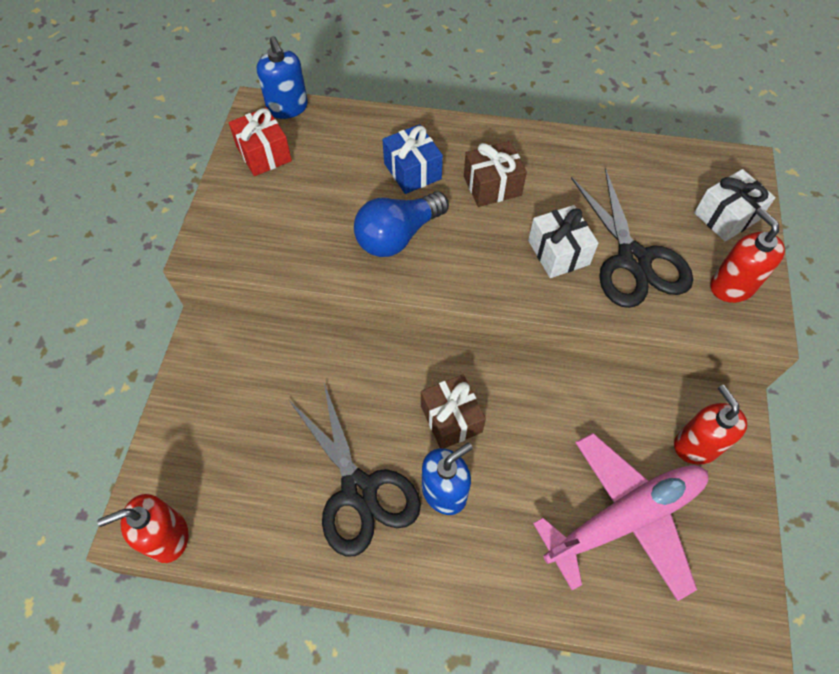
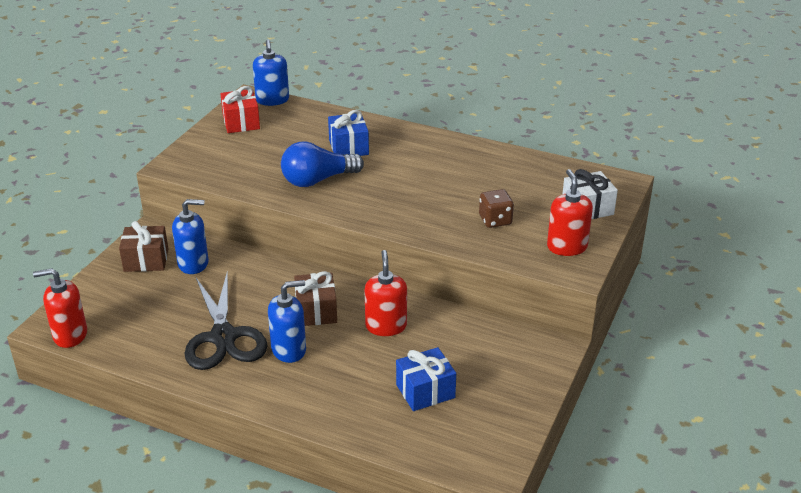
camera: 15 degrees right, 25 degrees down
(276, 375) = (193, 263): none -> blue soap dispenser
(492, 186) = (406, 164): brown gift -> brown gift (146, 260)
(558, 252) = (437, 207): white gift -> none
(624, 518) = (425, 391): pink plane -> blue gift
(633, 259) = (495, 220): black scissors -> brown dice
(696, 445) = (510, 361): red soap dispenser -> red soap dispenser (386, 326)

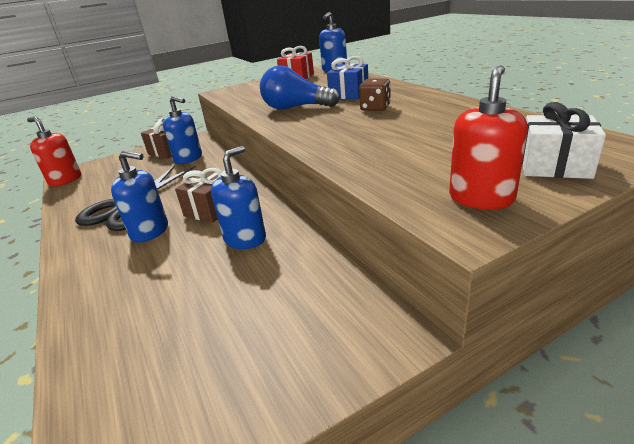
camera: 40 degrees right, 5 degrees down
(386, 326) = (245, 239): red soap dispenser -> blue soap dispenser
(425, 391) = (190, 320): blue gift -> none
(495, 220) = (415, 156): brown dice -> brown dice (375, 108)

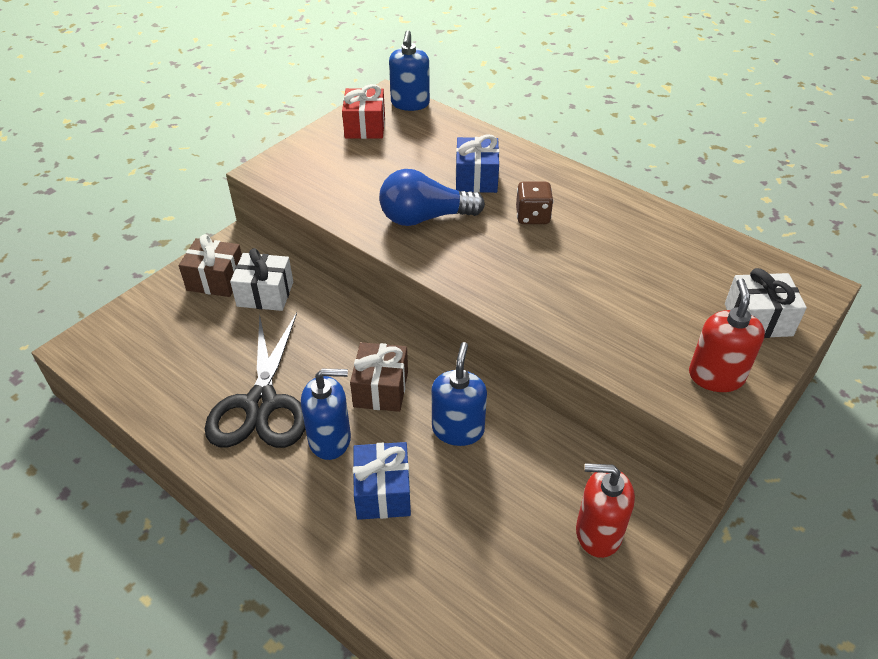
camera: 25 degrees left, 15 degrees up
(65, 180) = (96, 364): red soap dispenser -> red soap dispenser (598, 533)
(152, 268) = (383, 492): none -> blue gift
(188, 159) = (265, 294): blue soap dispenser -> white gift

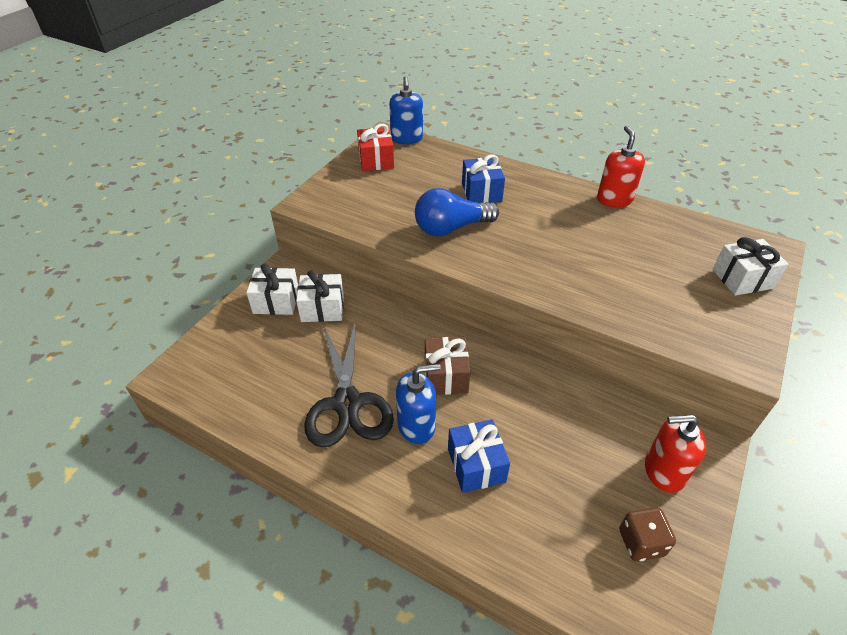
camera: 10 degrees left, 0 degrees up
(216, 280) = (276, 301): brown gift -> white gift
(458, 429) = (521, 401): blue soap dispenser -> none
(532, 216) = (537, 217): brown dice -> brown dice (641, 542)
(716, 376) = (729, 328): red soap dispenser -> red soap dispenser (614, 199)

